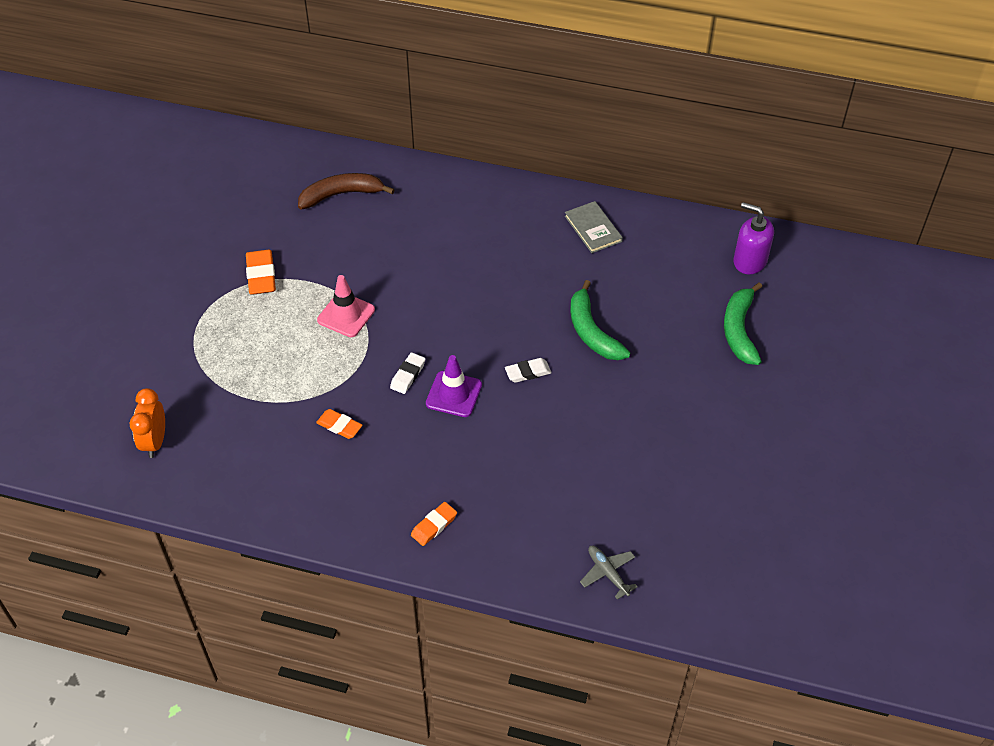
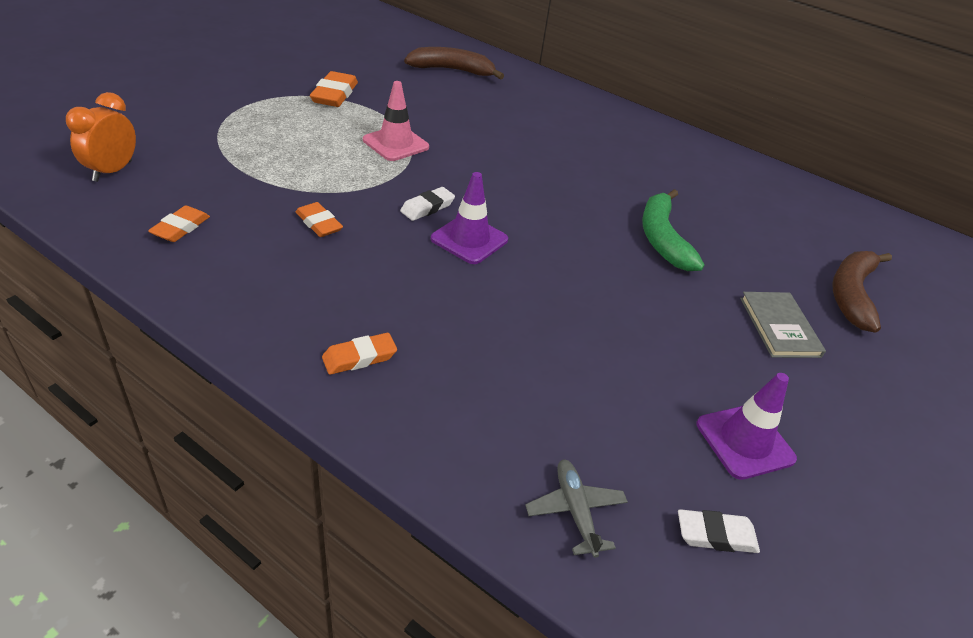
camera: 15 degrees right, 10 degrees down
(246, 473) = (180, 228): none -> orange eraser
(528, 372) = (568, 249): white eraser -> white eraser (715, 535)
(593, 229) = (696, 162): grey book -> grey book (779, 327)
(692, 487) = (744, 441): none -> purple traffic cone
(739, 330) = (851, 294): green banana -> brown banana
(749, 261) = (875, 238): purple soap dispenser -> none

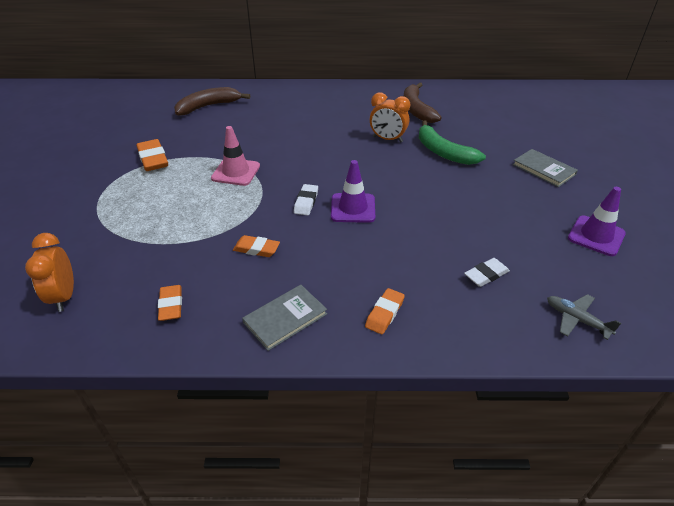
camera: 30 degrees left, 0 degrees up
(259, 300) = (285, 318): none -> grey book
(609, 192) = (387, 139): none -> orange clock
(715, 535) = (637, 288): white eraser -> white eraser (486, 275)
(851, 294) = (551, 135): brown banana -> brown banana (416, 109)

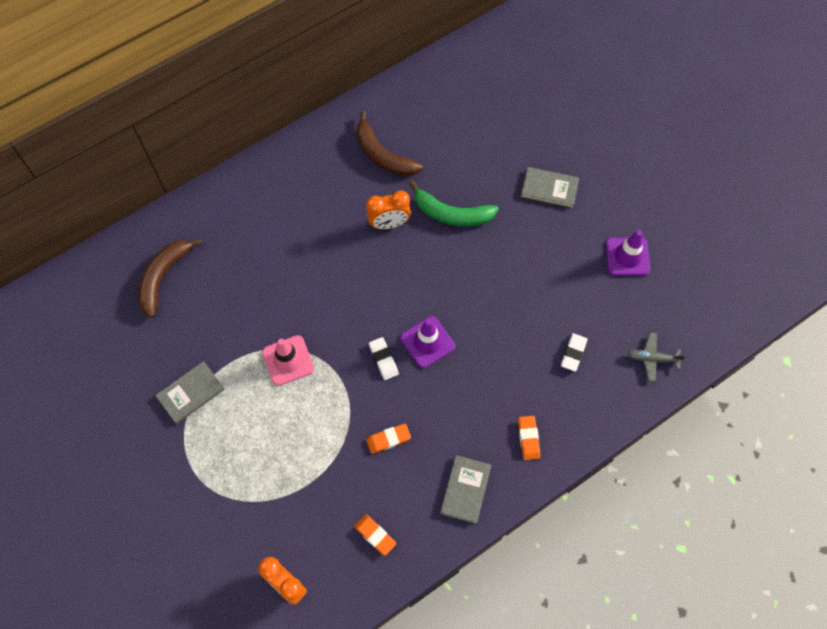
camera: 35 degrees left, 25 degrees up
(153, 159) = (191, 393): orange eraser -> grey book

